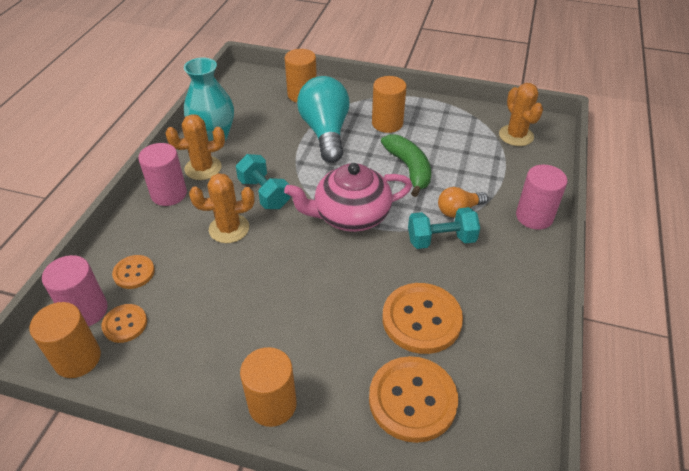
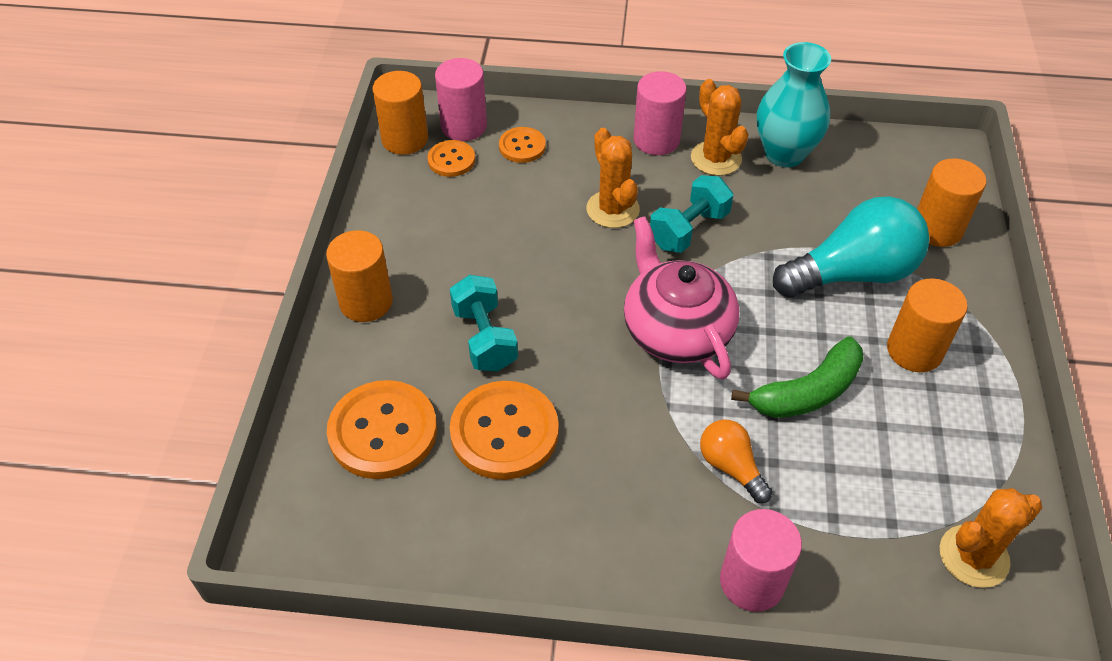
camera: 80 degrees right, 5 degrees up
(441, 240) = (658, 446): turquoise dumbbell -> turquoise dumbbell (485, 338)

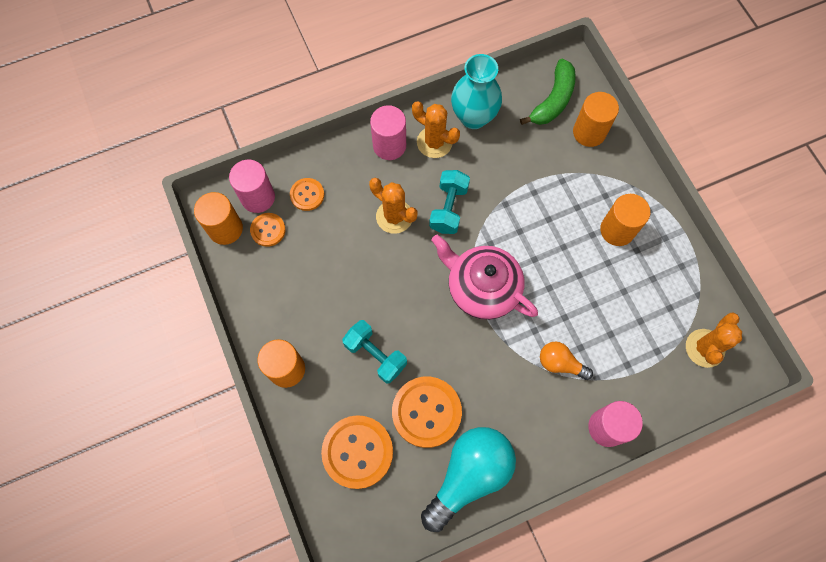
camera: 30 degrees left, 20 degrees up
(807, 392) = (575, 291): green banana -> green banana (553, 100)
(852, 274) = (558, 192): turquoise light bulb -> turquoise light bulb (469, 475)

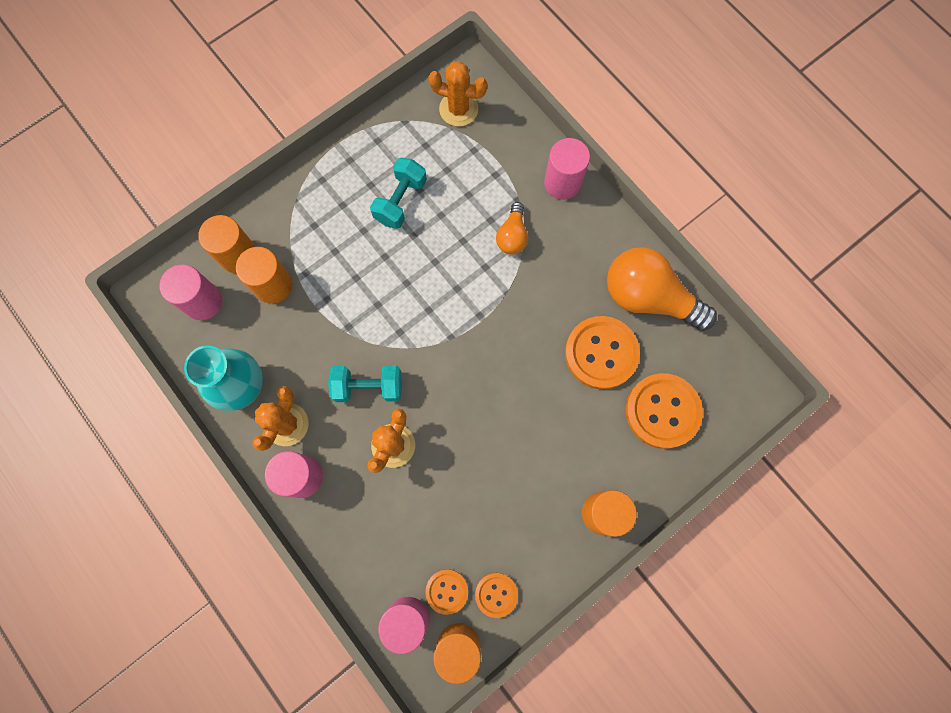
camera: 105 degrees left, 5 degrees up
(307, 195) = (390, 558): orange button -> orange button (496, 594)
(375, 355) = (558, 421): turquoise dumbbell -> turquoise dumbbell (400, 201)
(469, 475) = (648, 297): turquoise light bulb -> orange light bulb
(482, 288) = (453, 329): pink teapot -> none
(553, 100) = (203, 302): green banana -> pink cylinder
(617, 230) = (352, 207): orange cylinder -> orange cylinder (273, 285)

